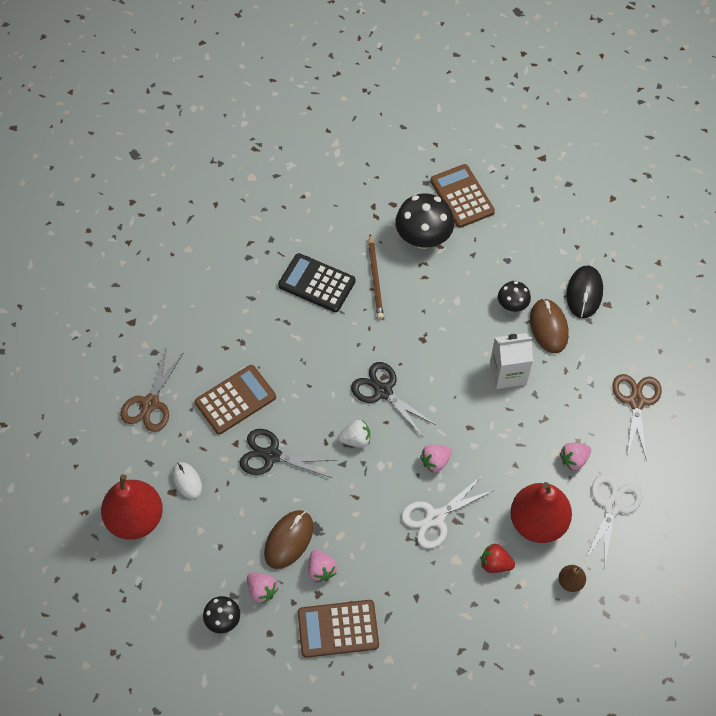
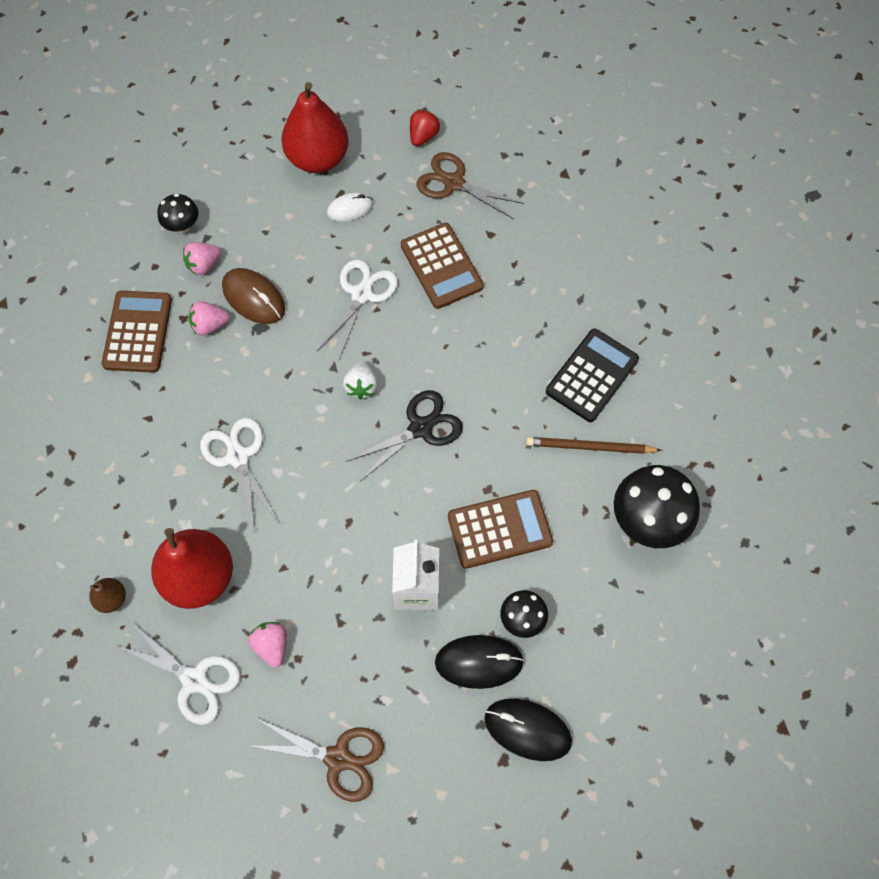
camera: 100 degrees right, 5 degrees up
(271, 455) = (361, 294): black scissors -> white scissors
(435, 462) = (311, 471): pink strawberry -> none
(462, 196) = (717, 588): brown calculator -> brown calculator (499, 529)
(495, 564) = (161, 514): red strawberry -> red strawberry (423, 136)
(548, 327) = (479, 662): brown mouse -> black mouse

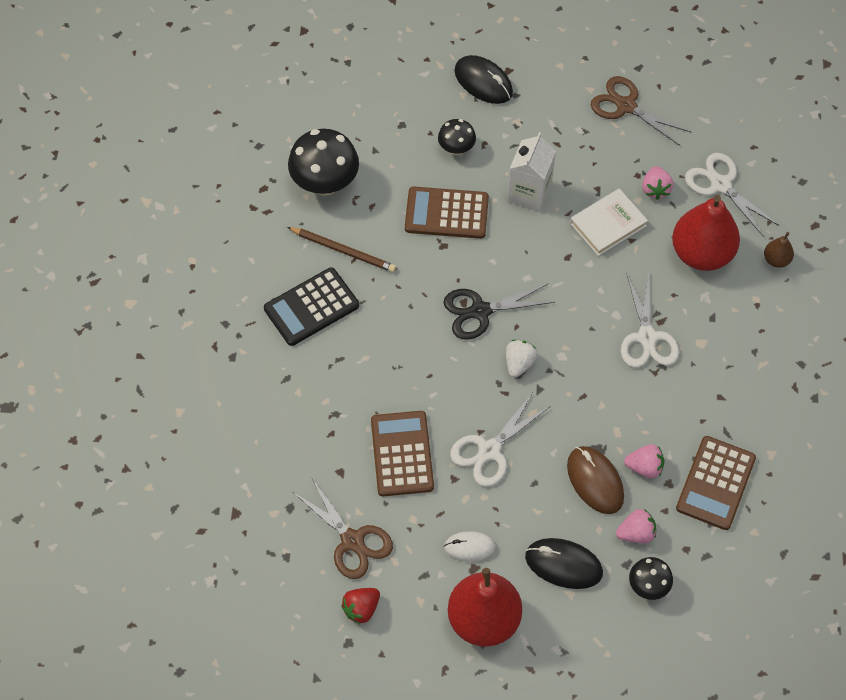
camera: 160 degrees left, 5 degrees down
(315, 578) = (608, 224): none -> white book
(479, 662) = (501, 131): black mouse -> black mouse (563, 564)

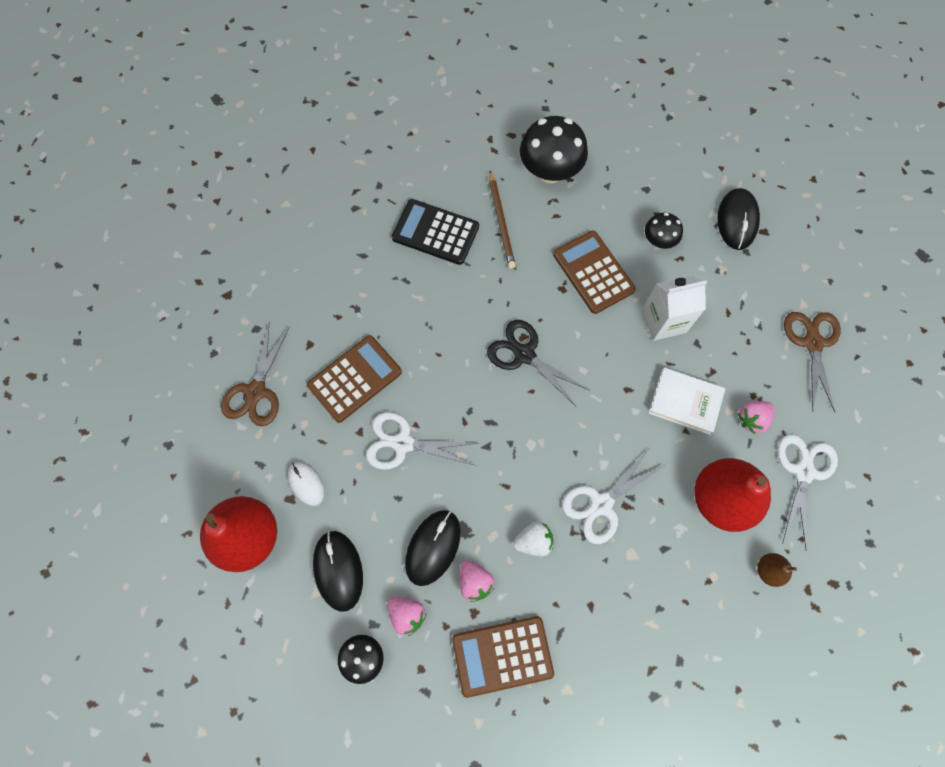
camera: 55 degrees right, 10 degrees up
(361, 609) = (202, 436): red strawberry -> none
(519, 363) = (499, 415): white strawberry -> white strawberry (533, 541)
(595, 481) = (433, 547): brown mouse -> black mouse

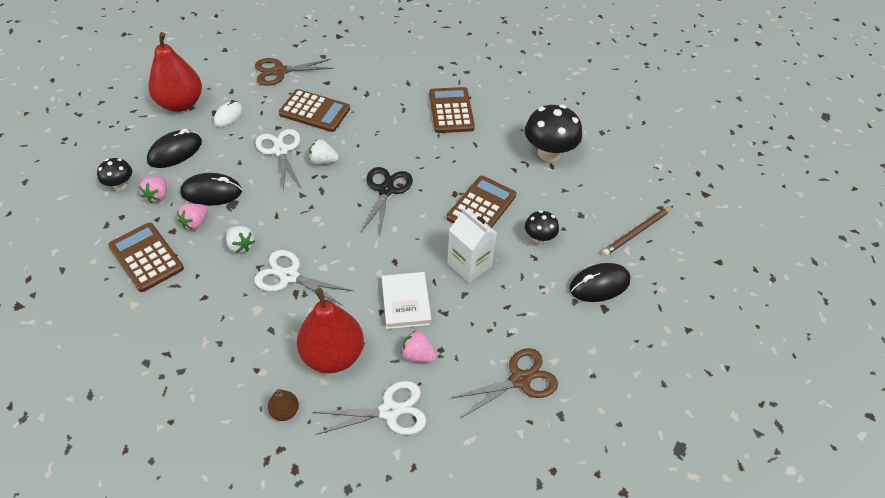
camera: 60 degrees right, 20 degrees down
(435, 232) = (451, 111): black calculator -> brown calculator
(445, 402) = (323, 161): none -> white strawberry
(501, 221) = (485, 141): brown pencil -> brown pencil (637, 232)

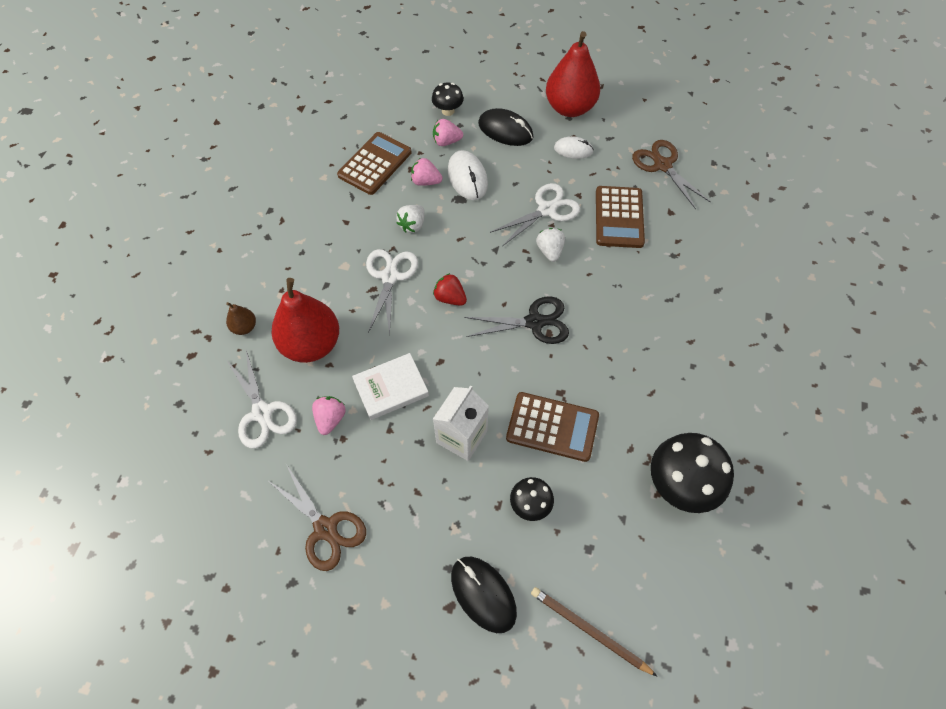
camera: 75 degrees right, 10 degrees up
(211, 192) = (467, 178): black mouse -> white mouse
(335, 238) = (450, 298): none -> red strawberry
(451, 111) = (695, 350): brown calculator -> none

